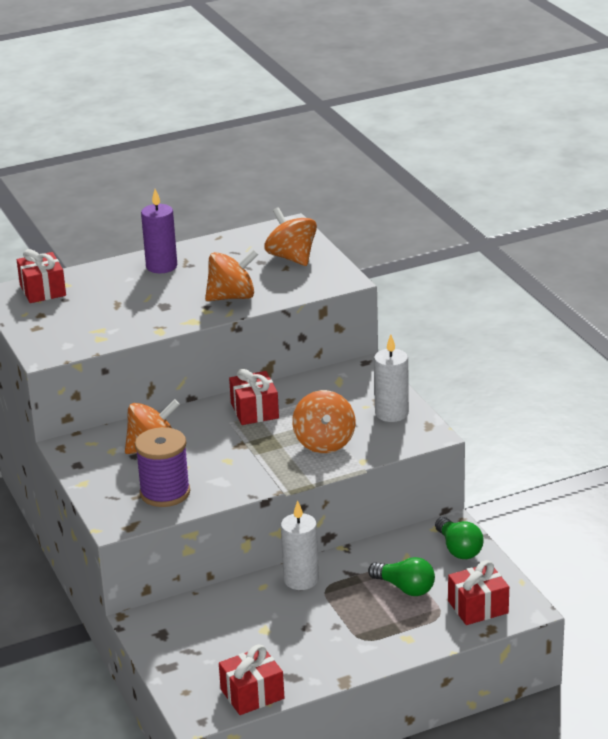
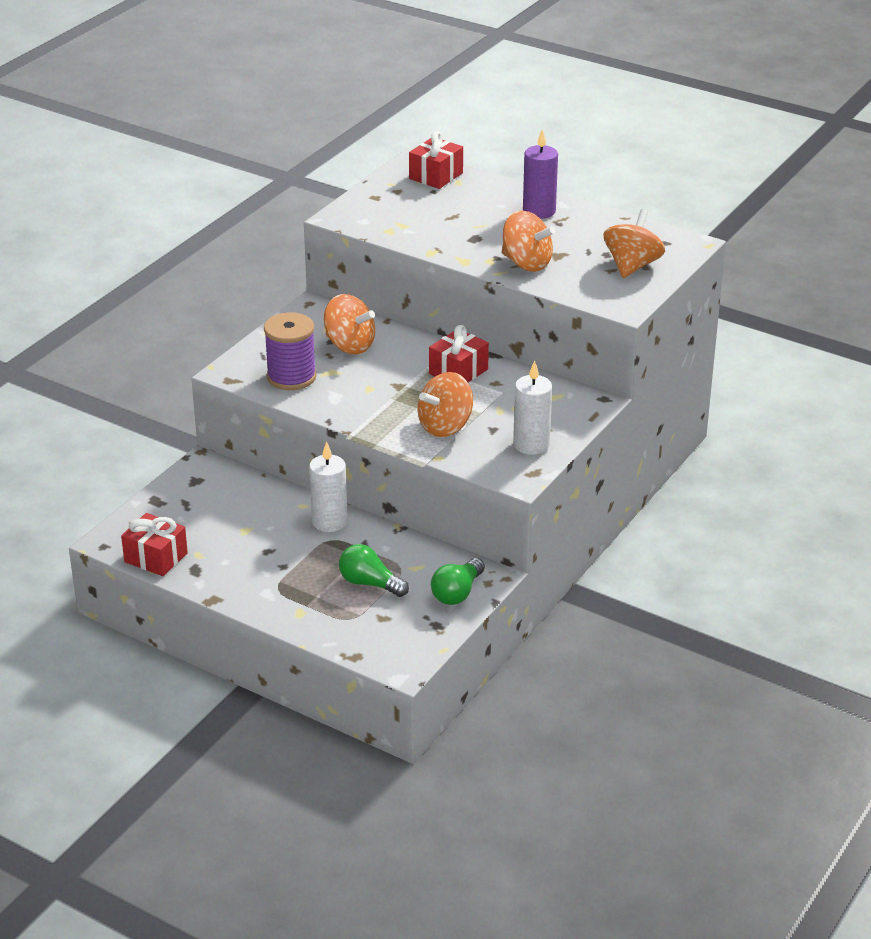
camera: 55 degrees right, 5 degrees up
(405, 588) = (370, 583): green light bulb -> green light bulb turned 120 degrees clockwise
(478, 607) = (379, 637): red gift -> none

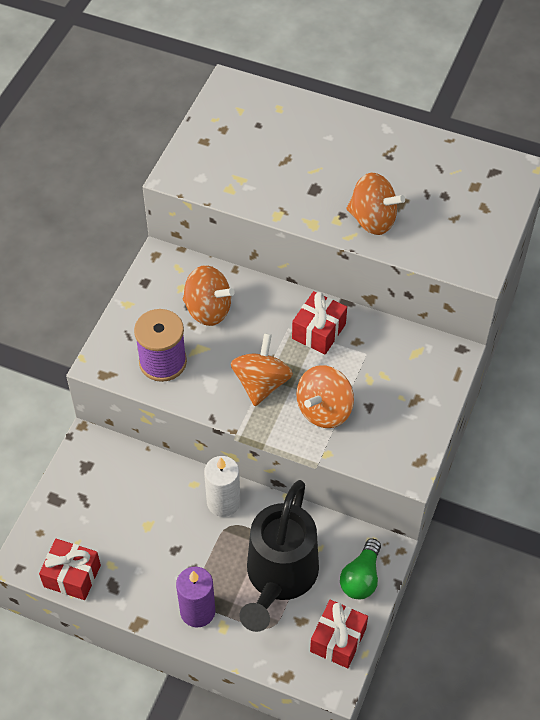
camera: 10 degrees left, 20 degrees up
(370, 583) = (279, 578): green light bulb -> black watering can
(436, 176) = (255, 103): red gift -> red gift (338, 640)
(531, 444) = (409, 423): white candle -> none
(539, 211) = (366, 142): purple candle -> purple candle (197, 611)
(632, 266) = (473, 210): orange spinning top -> orange spinning top (261, 383)

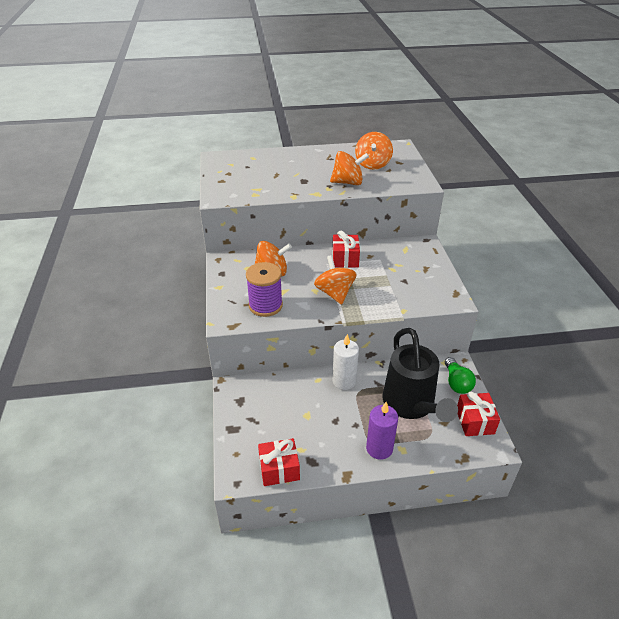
camera: 30 degrees left, 15 degrees down
(324, 410) = (382, 291): orange spinning top -> orange spinning top (372, 164)

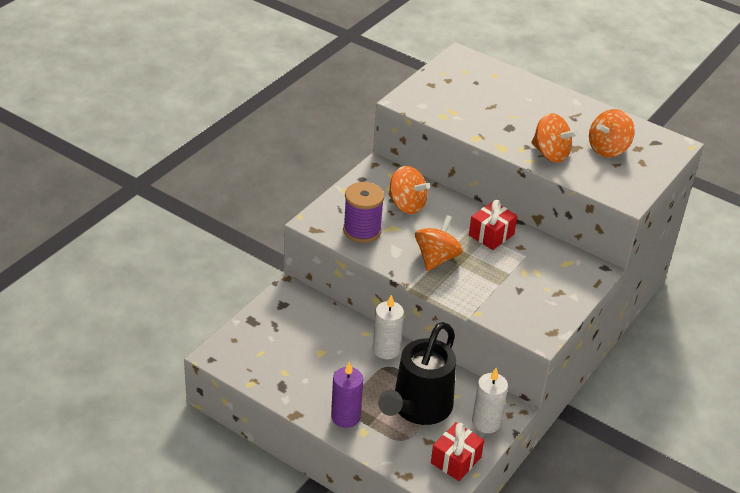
camera: 40 degrees right, 0 degrees up
(279, 469) = (251, 373): red gift -> none
(456, 383) = (486, 422): green light bulb -> white candle

